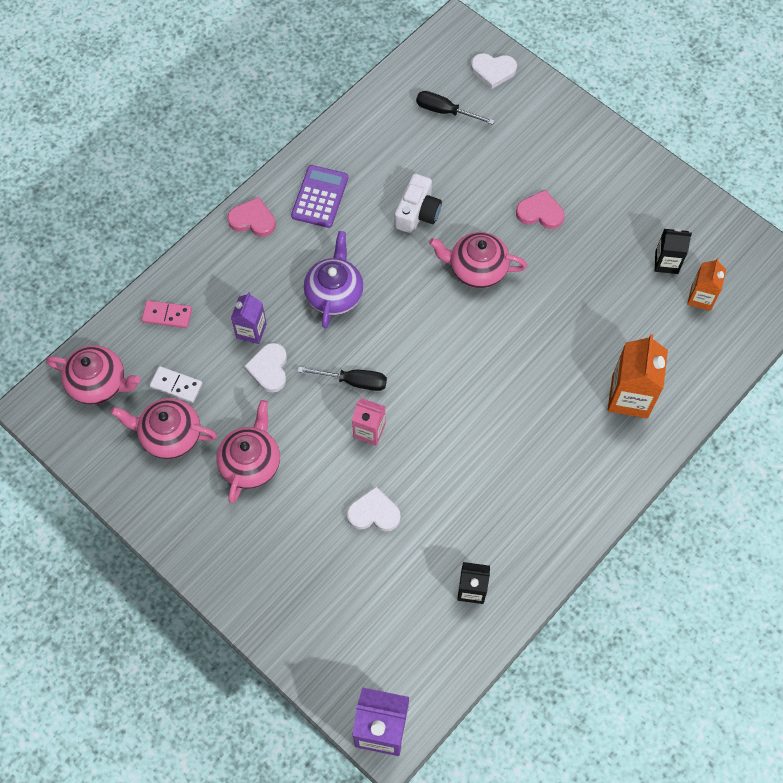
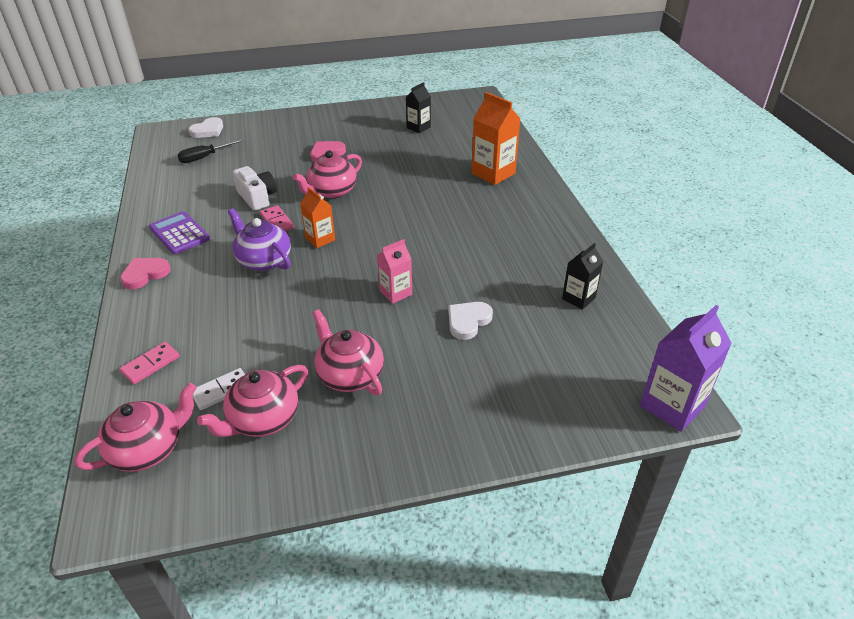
camera: 55 degrees left, 25 degrees down
(251, 330) = (234, 318): purple carton -> none
(269, 369) = (279, 324): white heart -> none
(353, 381) = (346, 282): black screwdriver -> none
(395, 259) = (277, 221): none -> pink domino
(701, 297) = (455, 126): orange carton -> orange carton (320, 239)

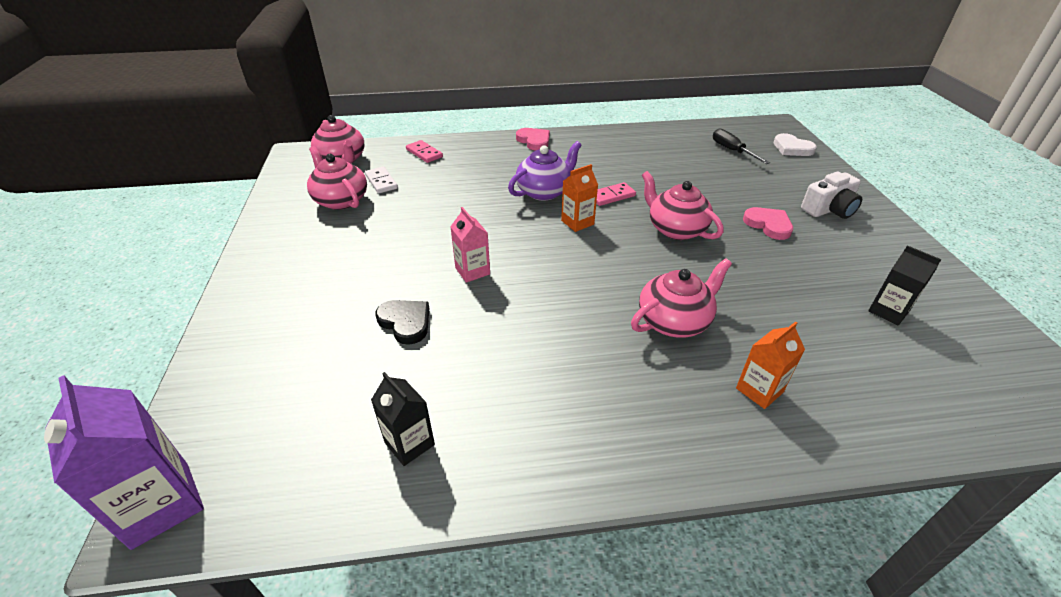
camera: 95 degrees right, 0 degrees up
(179, 233) = (592, 149): purple calculator -> none
(257, 197) = (657, 183): white camera -> white camera (829, 209)
(349, 375) = (365, 240): pink teapot -> pink teapot (674, 321)
(468, 321) = (405, 322): white heart -> black heart
(493, 173) = (759, 390): orange carton -> orange carton, size x0.61

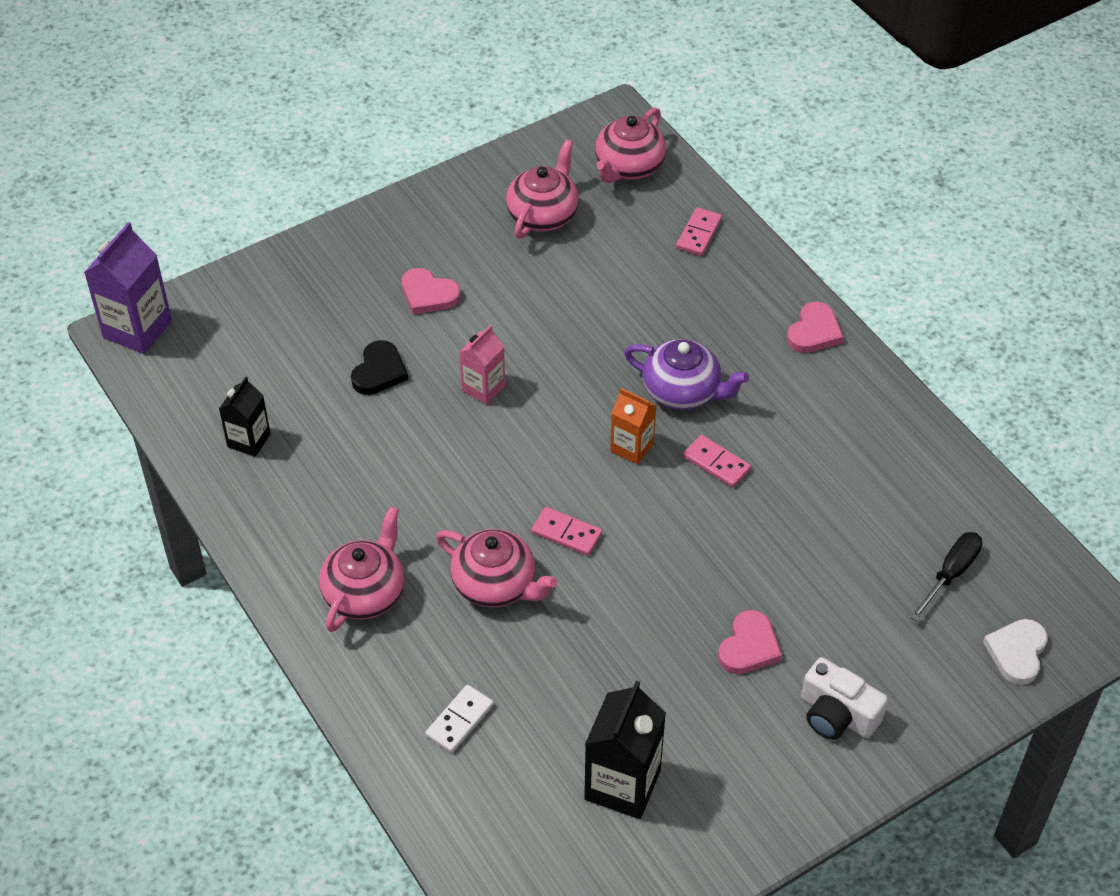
camera: 65 degrees right, 10 degrees up
(353, 271) = (428, 294): none -> pink heart
(381, 182) = (604, 228): white domino -> white domino (459, 720)
(639, 271) = (566, 533): none -> pink domino
(675, 229) = (677, 548): pink teapot -> pink teapot (365, 593)
(759, 390) = (429, 673): orange carton -> none
(888, 311) = (622, 784): black carton -> black carton, size x1.64

